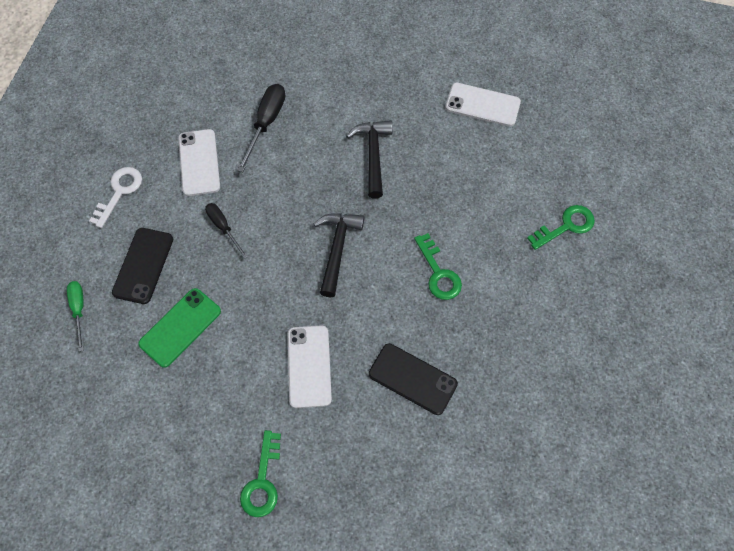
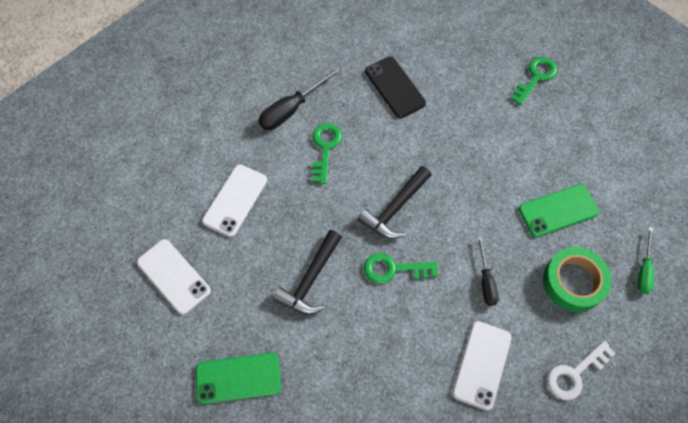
camera: 150 degrees left, 0 degrees up
(143, 265) = (573, 282): black phone -> green tape
(266, 123) = (393, 374): black screwdriver -> black screwdriver (291, 109)
(309, 366) = (466, 132): white phone -> white phone (235, 200)
(380, 67) = (238, 378): none -> green phone
(566, 226) = (198, 131): green key -> green key (393, 269)

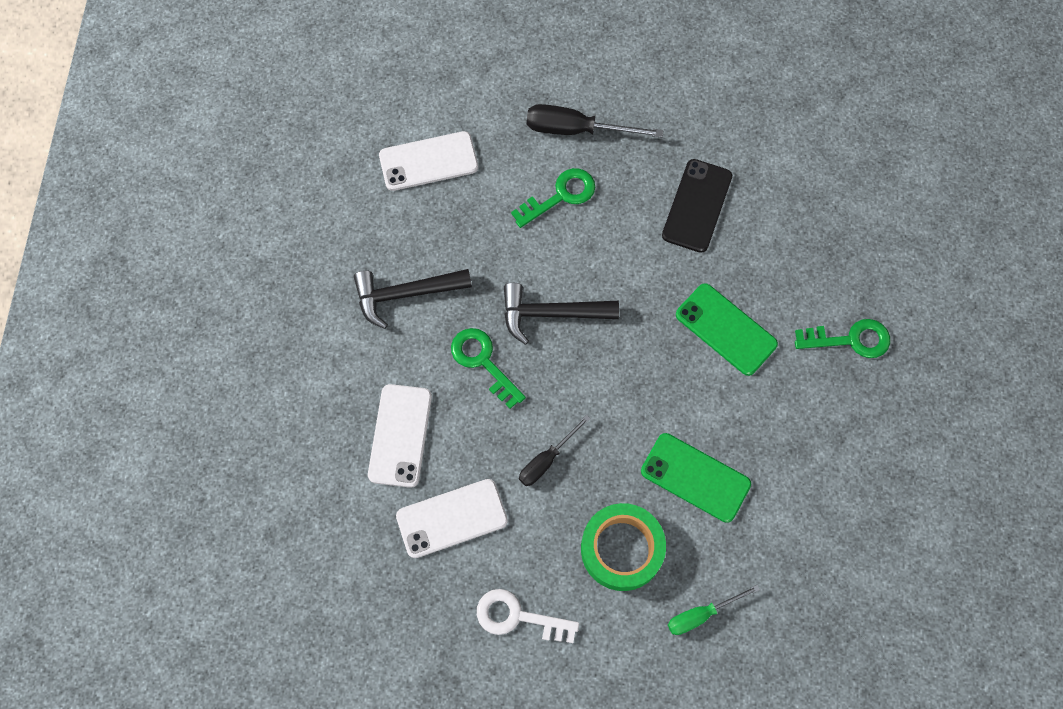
camera: 50 degrees right, 5 degrees up
(173, 276) = (306, 173): white phone -> white phone (400, 435)
(238, 378) = (258, 308): green phone -> green phone (726, 329)

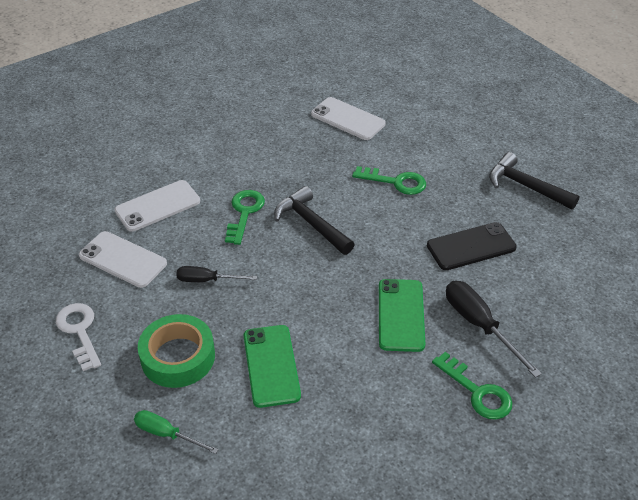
camera: 50 degrees right, 25 degrees down
(405, 294) = (252, 157): black hammer -> black hammer (526, 186)
(576, 129) = (448, 163): black screwdriver -> black screwdriver (479, 325)

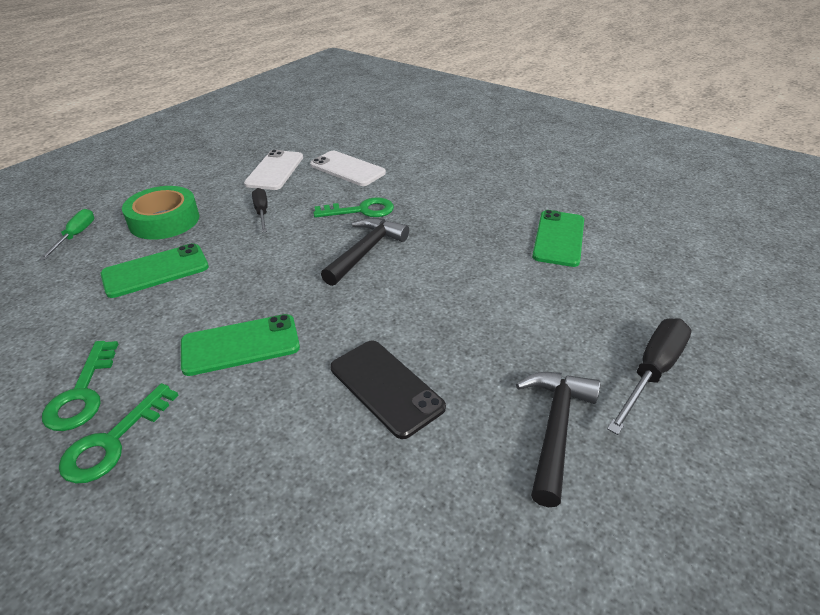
camera: 70 degrees right, 5 degrees down
(79, 331) = (190, 173): white key -> none
(348, 119) = (558, 238): white phone -> green phone
(396, 182) = (473, 296): green key -> green key (82, 393)
(479, 325) = (235, 423): black screwdriver -> black screwdriver (652, 372)

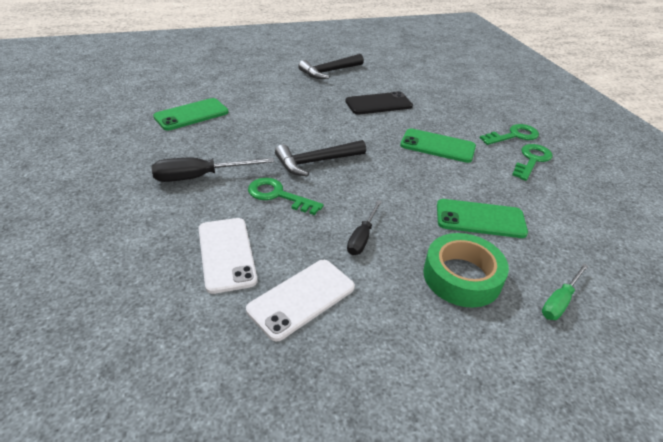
camera: 145 degrees left, 0 degrees up
(386, 387) = (378, 104): black phone -> black phone turned 75 degrees clockwise
(652, 372) = (267, 66): black screwdriver -> black screwdriver (200, 177)

